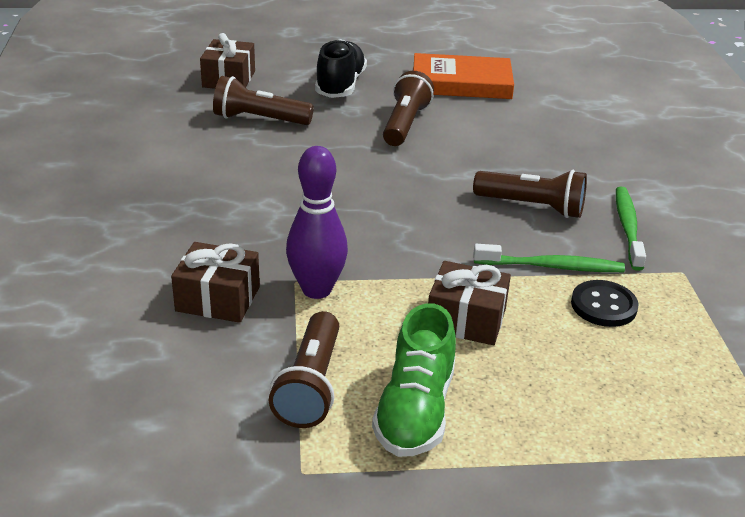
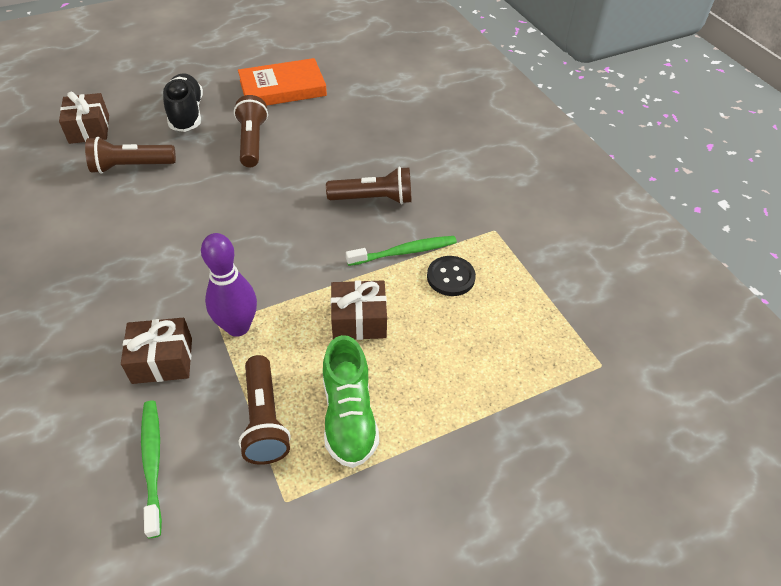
camera: 20 degrees left, 15 degrees up
(627, 227) = (446, 200): green toothbrush -> green toothbrush (152, 463)

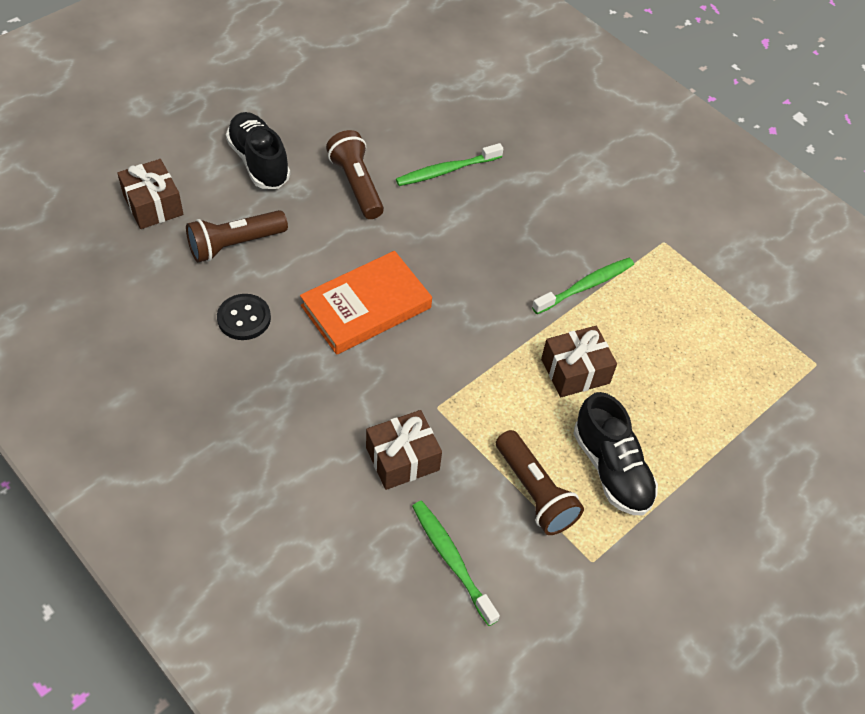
camera: 20 degrees left, 5 degrees up
(238, 327) = (459, 406): purple bowling pin -> none
(282, 88) = (353, 105): orange book -> orange book (366, 306)
(331, 144) = (446, 170): none -> green toothbrush
(349, 416) = (611, 469): green shoe -> black shoe
(373, 199) = (525, 230): brown flashlight -> none
(450, 277) = (643, 304): black button -> black button (244, 318)

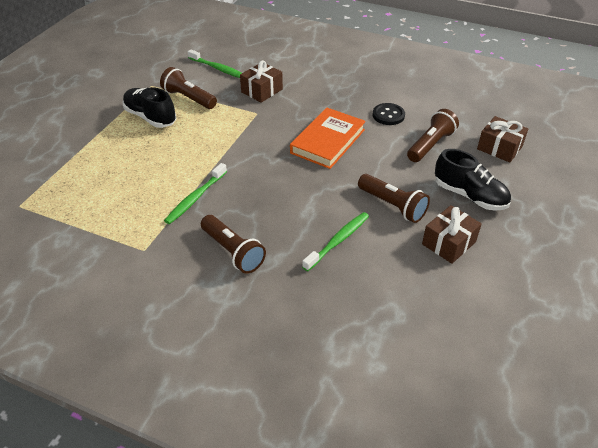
camera: 160 degrees right, 10 degrees down
(565, 202) = (233, 251): none -> brown flashlight
(575, 371) = (185, 151): brown gift -> brown gift (449, 243)

